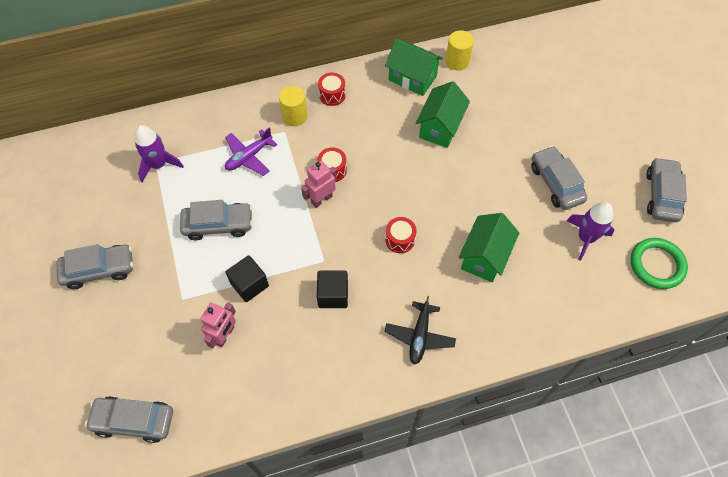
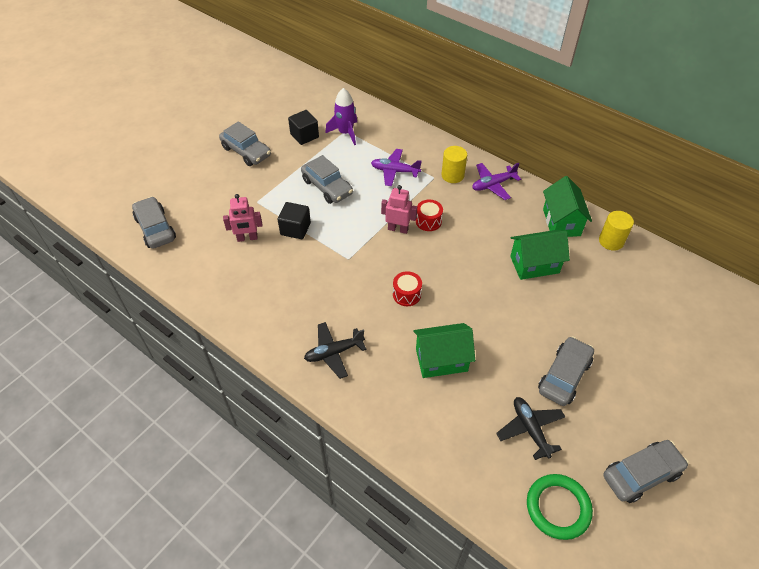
camera: 55 degrees right, 10 degrees down
(332, 95) = (493, 185): red drum -> purple plane
(333, 295) = (325, 279): black cube -> black cube (304, 136)
(585, 238) = (530, 429): purple rocket -> black plane

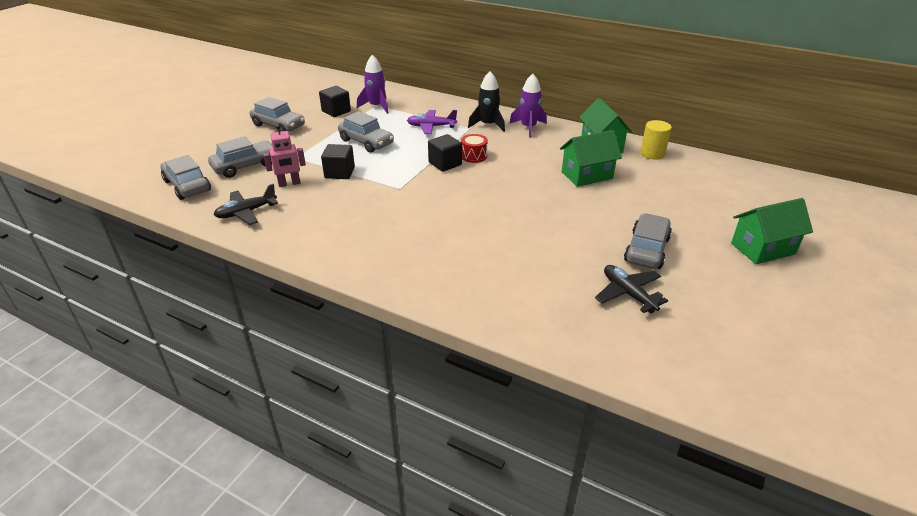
camera: 10 degrees left, 15 degrees down
(334, 352) = (401, 258): black plane -> black plane (246, 212)
(398, 229) = (445, 164): pink robot -> black cube
(406, 294) = (467, 208): red drum -> none
(441, 360) = (517, 251): green house -> green house (762, 249)
(452, 175) = (488, 125): yellow cylinder -> black rocket
(493, 185) = (528, 128): purple plane -> purple rocket
(558, 507) = (682, 353): green ring -> none
(641, 474) = (755, 315): grey car -> grey car (245, 166)

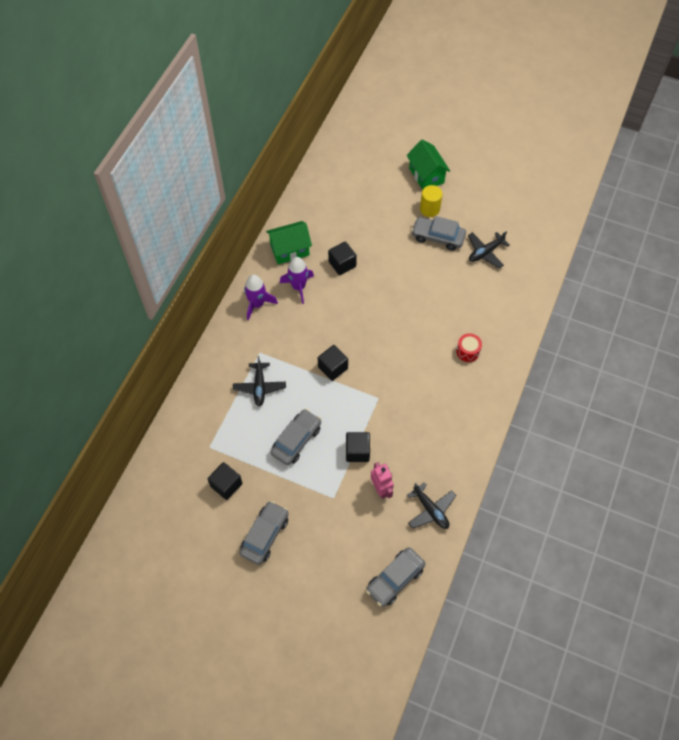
camera: 95 degrees left, 25 degrees up
(245, 166) = (353, 539): grey car -> none
(376, 106) = (213, 446): purple rocket -> purple rocket (298, 287)
(431, 127) = (259, 387): purple plane -> black plane
(474, 156) = (316, 346): red drum -> red drum (468, 351)
(488, 125) = (253, 338): black rocket -> none
(587, 175) = (342, 264): green house -> black cube
(652, 154) = (301, 216): yellow cylinder -> yellow cylinder (429, 209)

